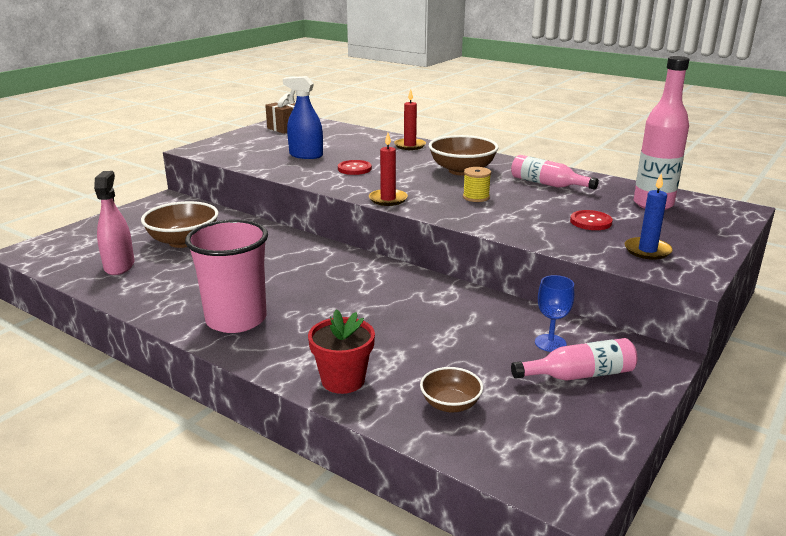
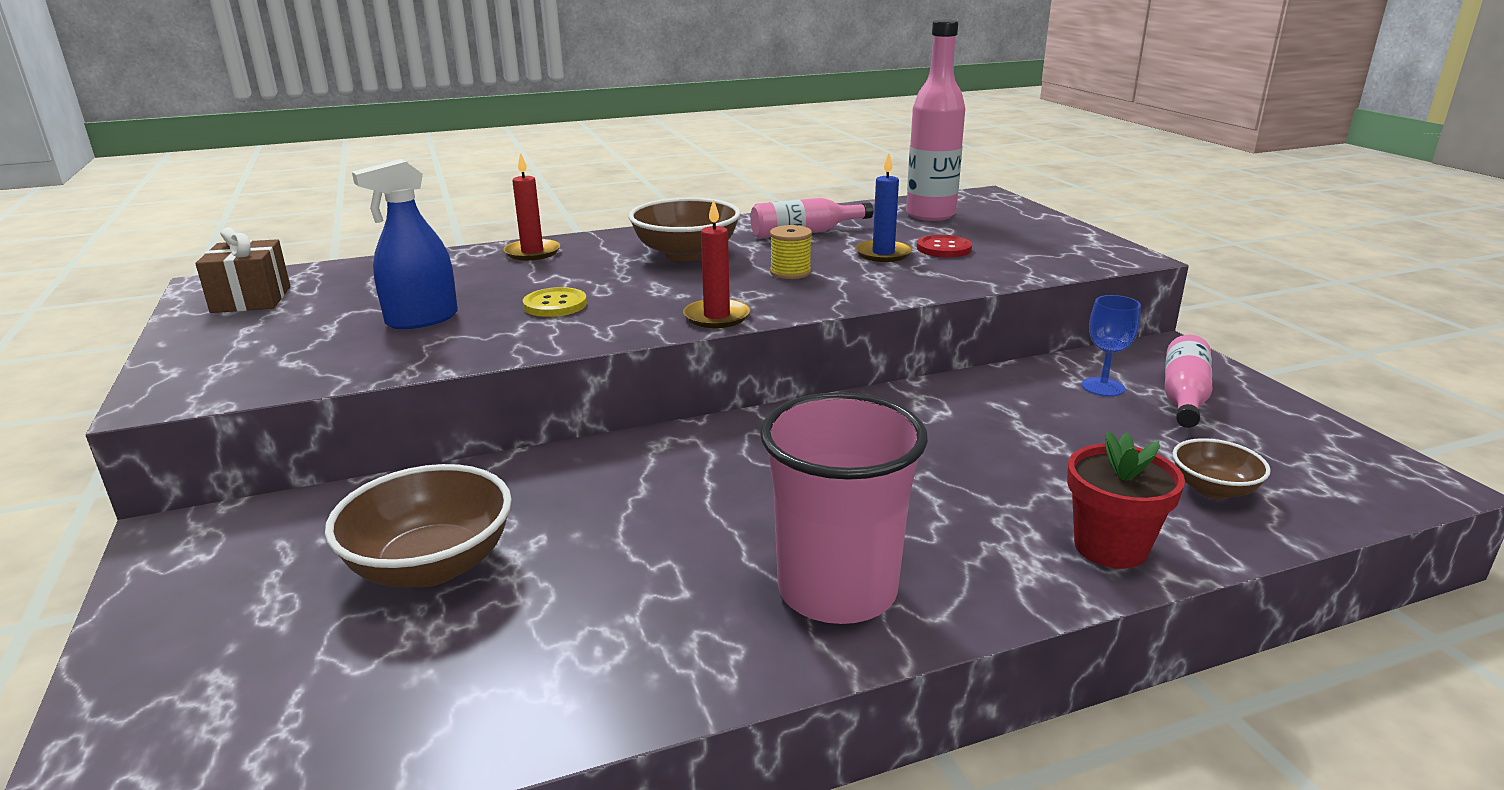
camera: 55 degrees left, 0 degrees up
(119, 266) = (427, 681): pink spray bottle -> none
(354, 169) = (555, 305): red button -> yellow button
(647, 250) = (1047, 251): blue candle -> blue candle (883, 254)

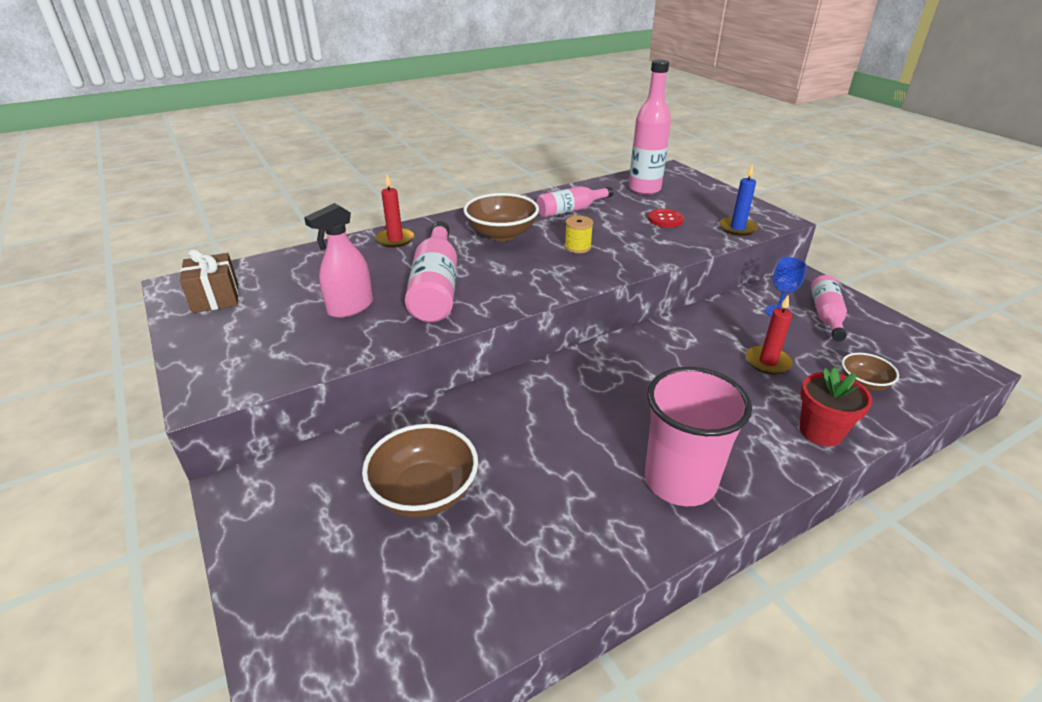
camera: 10 degrees left, 10 degrees up
(422, 319) = (350, 307): blue spray bottle -> pink spray bottle
(555, 305) = (436, 287): yellow button -> pink bottle
(716, 317) = (548, 290): red candle -> red candle (767, 362)
(883, 254) = (629, 226): blue candle -> blue candle (737, 228)

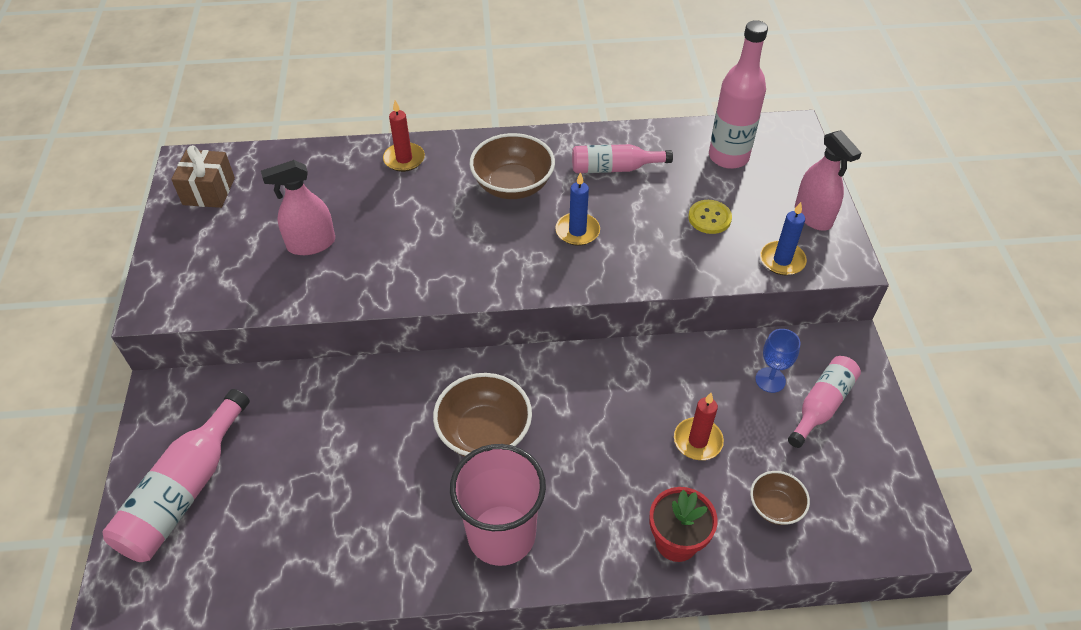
camera: 25 degrees right, 15 degrees up
(424, 492) = (290, 455): brown bowl -> brown bowl (484, 433)
(436, 287) = (400, 243): pink bottle -> pink bottle (184, 491)
(577, 247) = (577, 231): yellow spool -> blue candle
(665, 219) = (709, 218): red button -> yellow button
(731, 204) = (813, 216): none -> pink spray bottle

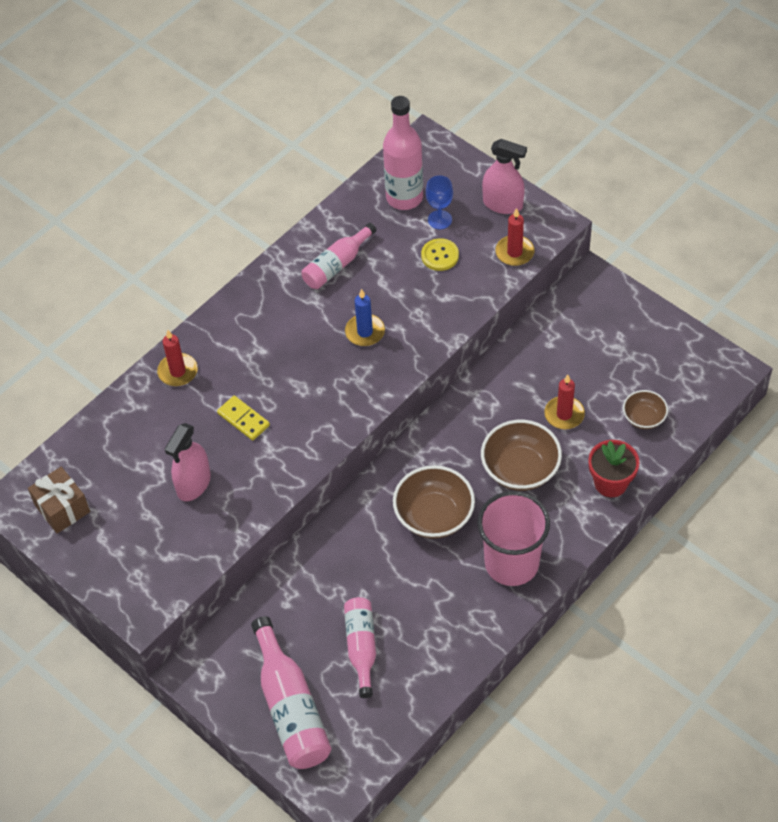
camera: 40 degrees left, 5 degrees up
(405, 226) = (243, 419): none -> yellow domino
(513, 185) = (281, 331): brown bowl -> brown bowl (520, 469)
(770, 380) = (568, 341): blue goblet -> blue goblet (439, 220)
(782, 260) = (514, 252): blue candle -> red candle
(821, 405) = (612, 333): pink bottle -> pink bottle (361, 647)

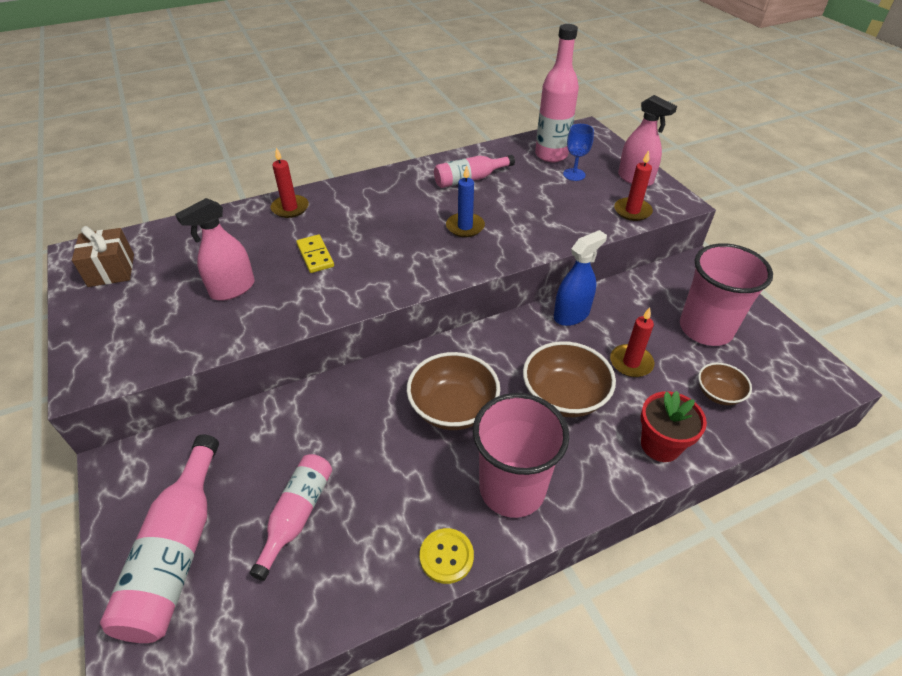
camera: 20 degrees right, 10 degrees down
(440, 255) = (562, 196): yellow button -> yellow button (446, 556)
(494, 383) = (571, 315): none -> blue spray bottle
(617, 353) = (705, 328): none -> pink cup

